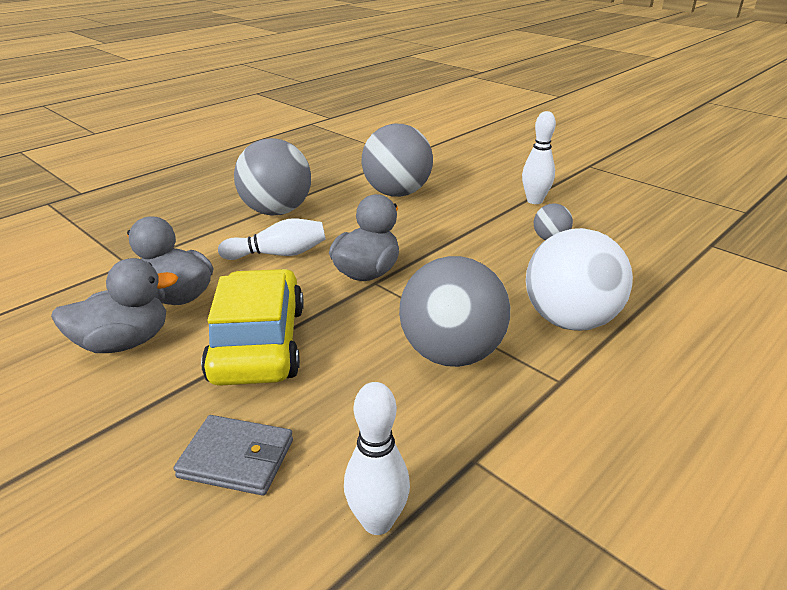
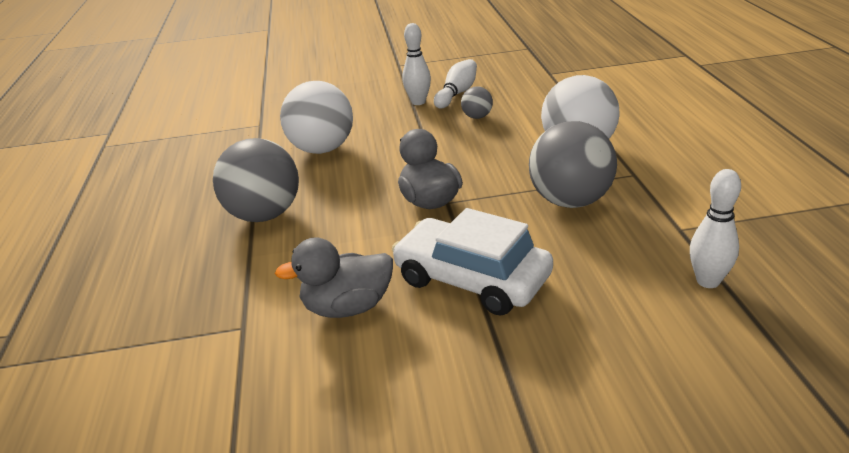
camera: 50 degrees left, 0 degrees up
(124, 342) = (392, 354): grey duck -> none
(236, 458) = (605, 324): grey wallet -> none
(258, 343) = (472, 279): yellow car -> white car
(278, 254) = (345, 234): white bowling pin -> white bowling pin (457, 93)
(397, 193) = (322, 149): grey ball -> white ball

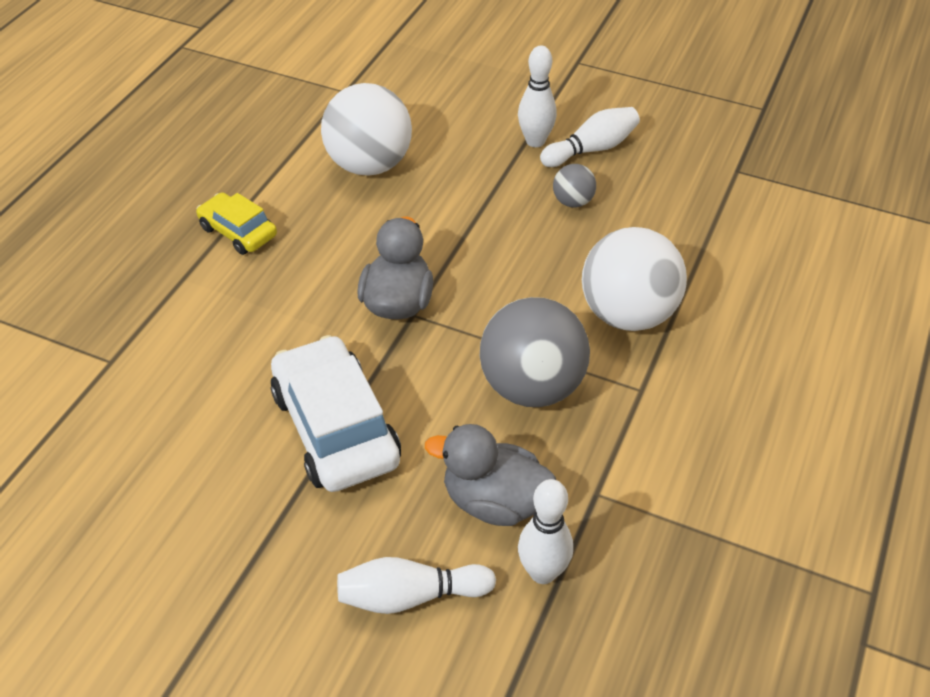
camera: 30 degrees right, 15 degrees up
(264, 215) = (238, 232): grey ball -> yellow car
(347, 307) = (205, 392): grey duck -> grey duck (494, 502)
(648, 339) = (410, 596): none -> white bowling pin

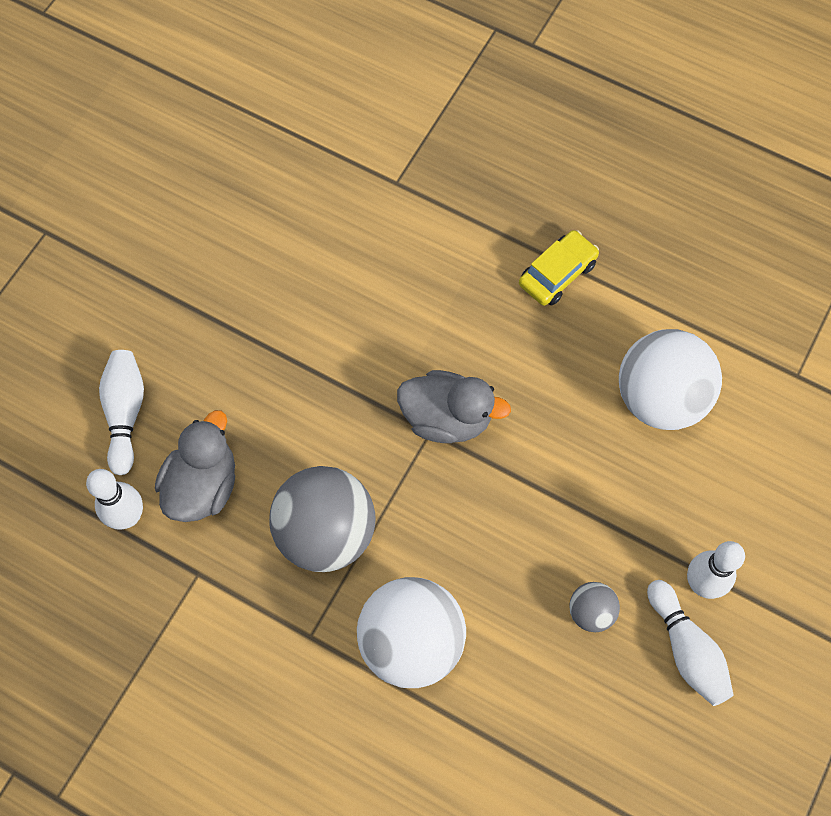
camera: 95 degrees right, 20 degrees up
(335, 428) = (299, 361): white car -> none

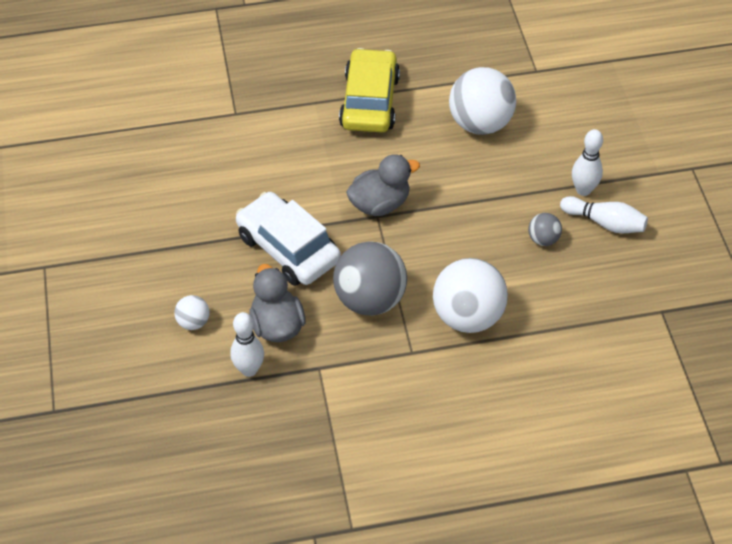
camera: 40 degrees left, 15 degrees down
(125, 413) = (193, 322): white bowling pin -> white ball
(299, 398) = (288, 248): none -> white car
(557, 274) = (369, 101): yellow car -> yellow car, size x1.76

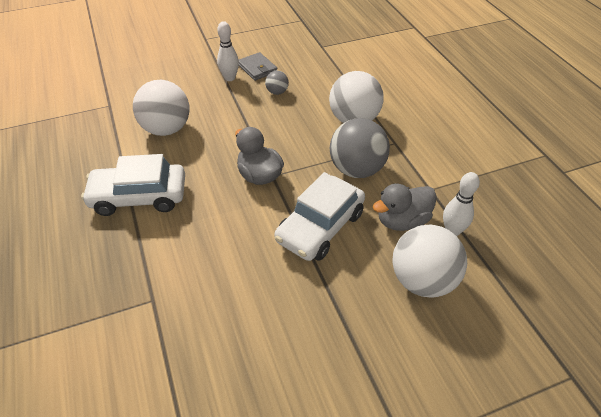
camera: 100 degrees left, 5 degrees down
(193, 322) = (422, 280): white ball -> white ball, size x2.13
(369, 101) = (139, 197): yellow car -> white car
(605, 223) = (257, 68): white bowling pin -> grey wallet

